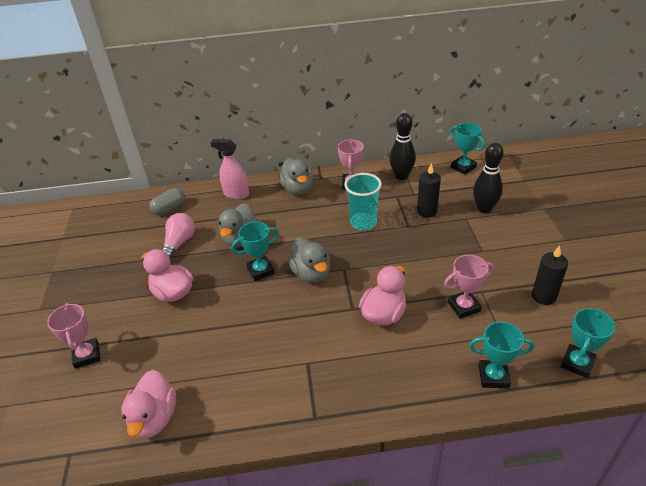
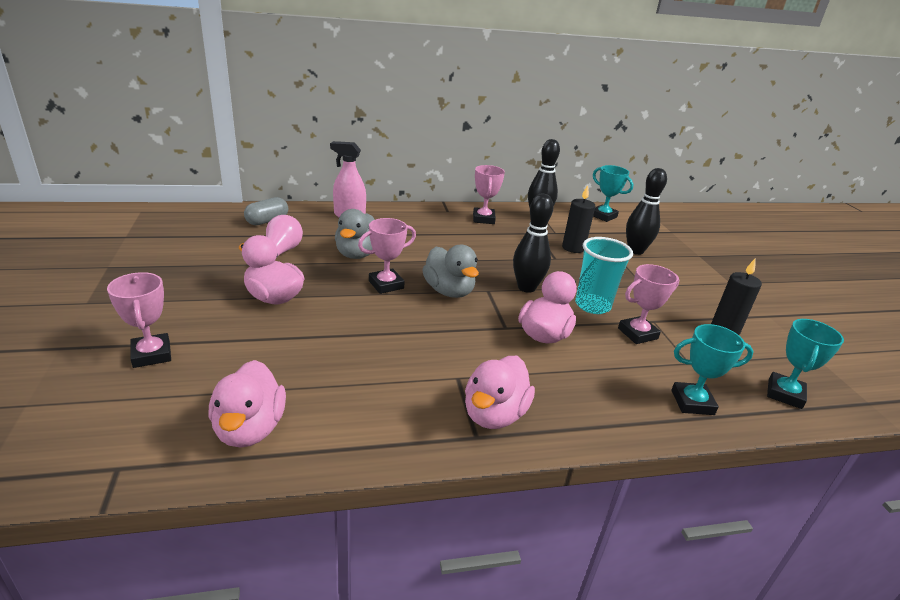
camera: 10 degrees left, 10 degrees down
(260, 270) = (386, 284): turquoise trophy -> pink trophy
(297, 189) = (422, 217): grey duck -> none
(331, 396) = (494, 414): none -> pink duck
(363, 222) = (503, 251): turquoise cup -> turquoise cup (592, 305)
(377, 263) = (526, 287): none -> black bowling pin

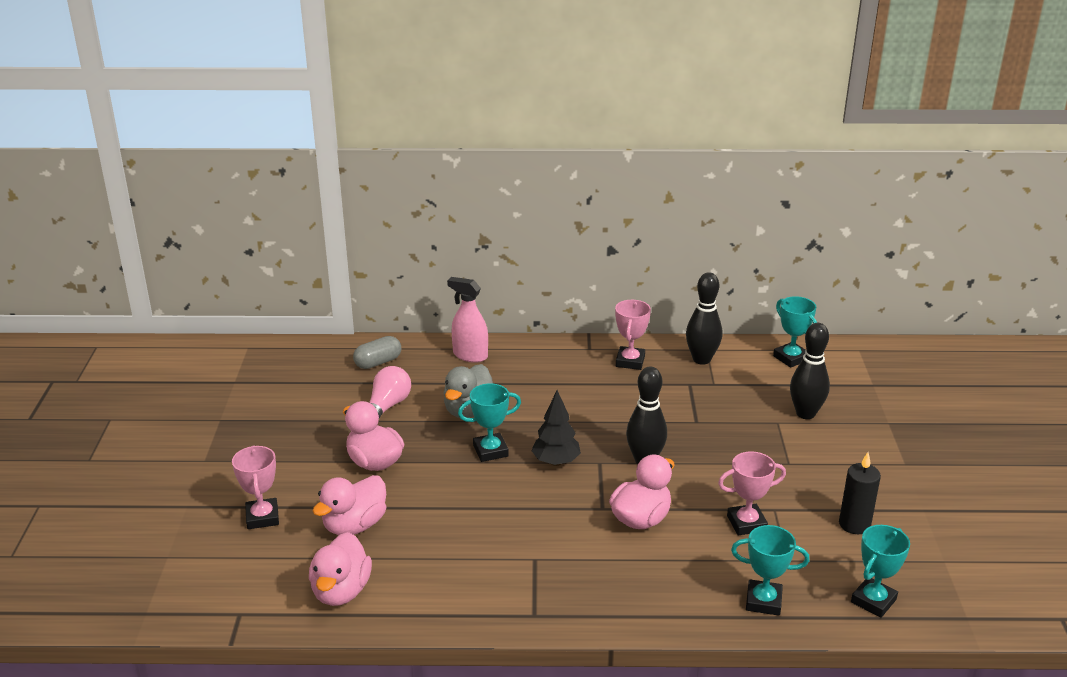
camera: 15 degrees right, 0 degrees up
(386, 284) = (490, 451): pink trophy -> turquoise trophy
(449, 291) = (556, 462): grey duck -> black tree
(494, 414) = (557, 596): pink duck -> pink duck (354, 525)
(573, 248) = (726, 407): black candle -> none
(592, 305) = (712, 486): turquoise cup -> none

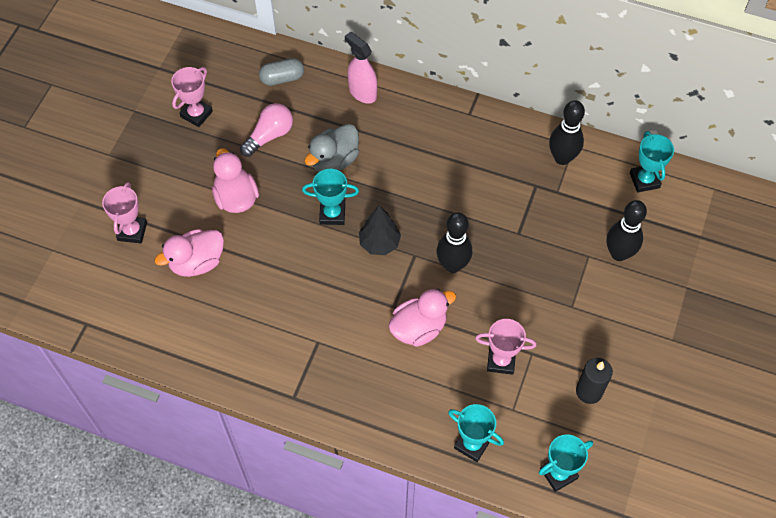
camera: 20 degrees right, 30 degrees up
(341, 591) = (164, 326): pink duck -> none
(630, 361) = (497, 141): pink trophy -> pink trophy (196, 114)

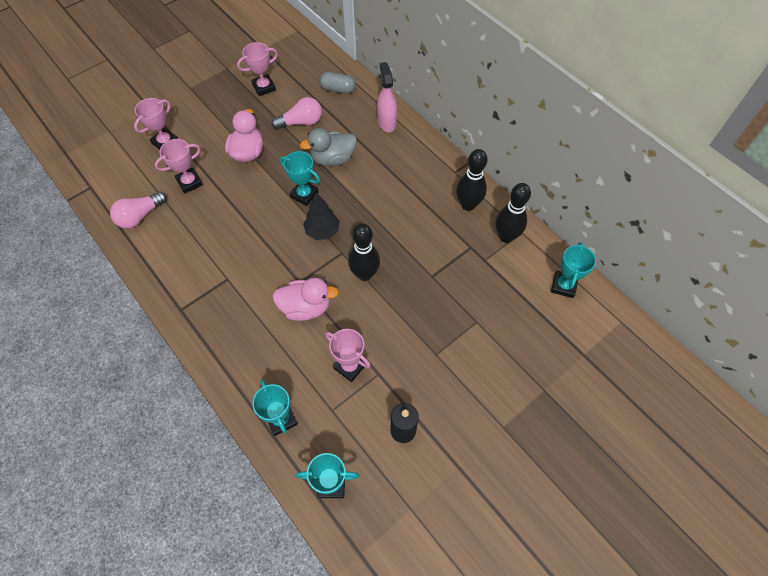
camera: 30 degrees right, 0 degrees up
(171, 326) = (140, 216): none -> pink light bulb
(197, 262) = (189, 182): pink duck -> pink trophy
(619, 253) = (503, 332): black bowling pin -> black bowling pin (468, 205)

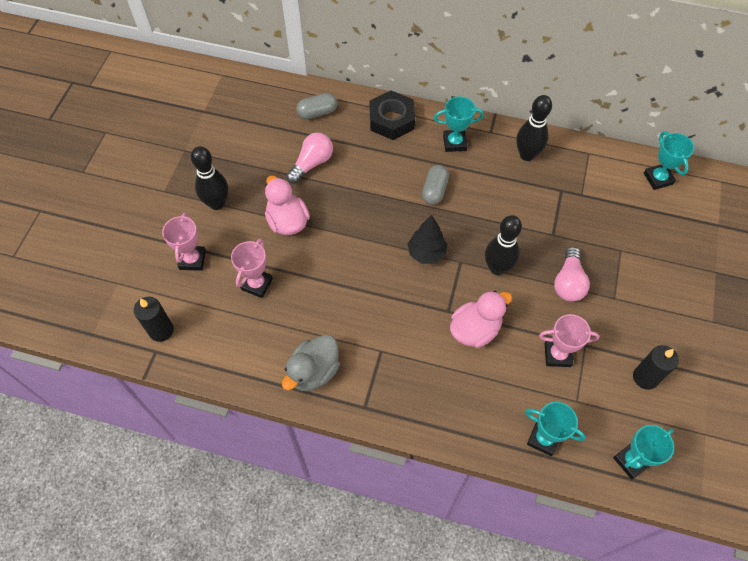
camera: 35 degrees left, 0 degrees up
(105, 176) = (161, 330): none -> black candle
(140, 216) = (238, 347): pink light bulb -> pink light bulb (568, 282)
(264, 87) = (242, 149): pink trophy -> none
(304, 194) = (379, 230): turquoise trophy -> turquoise trophy (454, 143)
(333, 159) = (374, 181): grey duck -> grey duck (313, 372)
(370, 190) = (434, 190): none -> grey capsule
(386, 122) = (391, 120): pink spray bottle -> black nut
(506, 236) = (580, 164): black bowling pin -> black bowling pin (217, 203)

